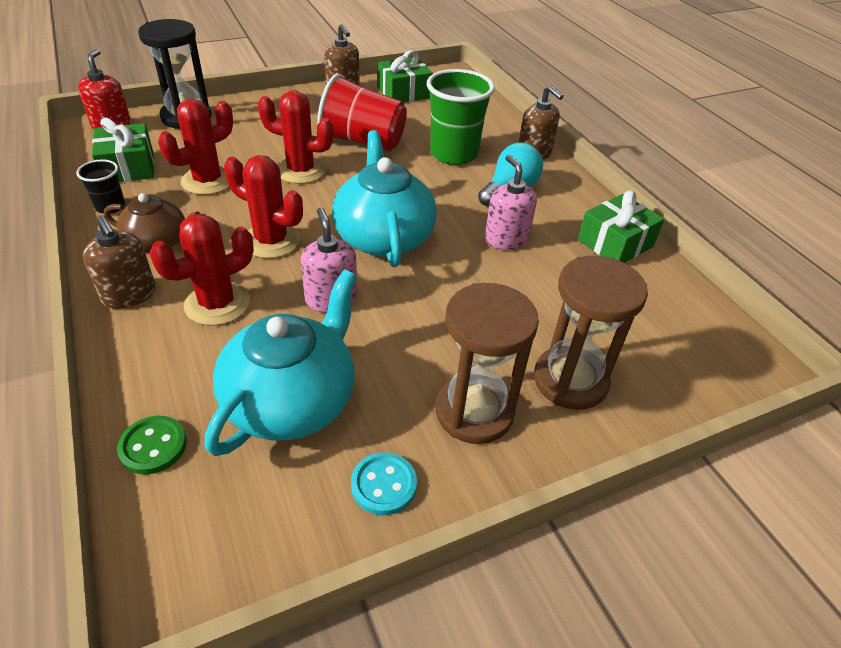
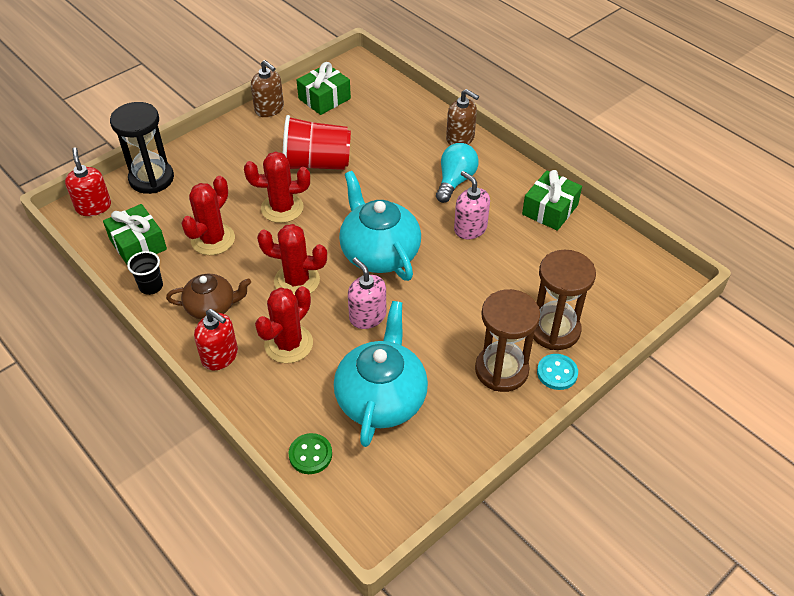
camera: 15 degrees left, 5 degrees up
(129, 295) = (220, 356): brown soap dispenser -> red soap dispenser
(383, 485) = (466, 433): turquoise button -> turquoise button (557, 373)
(453, 154) = (396, 156): green cup -> none

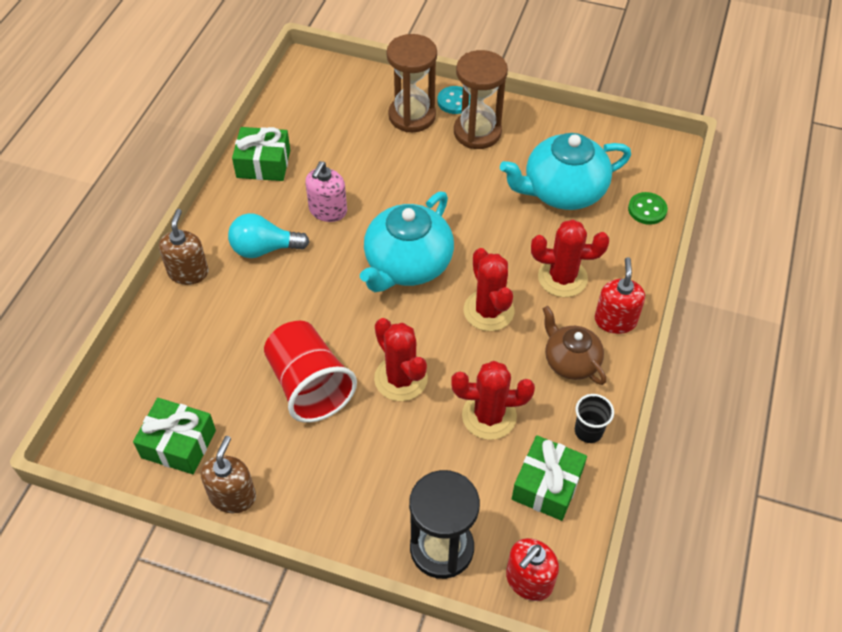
camera: 120 degrees left, 5 degrees up
(367, 316) = (489, 237): pink soap dispenser -> none

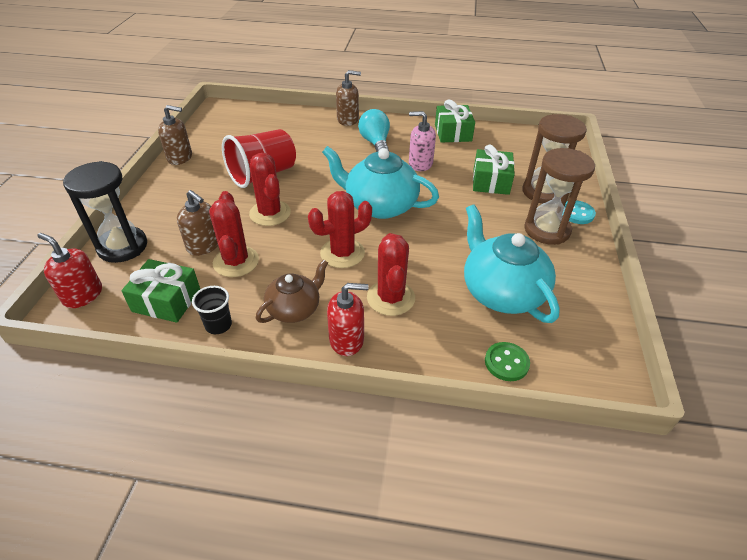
camera: 80 degrees right, 10 degrees down
(178, 444) = (219, 135): green gift -> green gift (491, 181)
(401, 379) = (270, 213): red cactus -> red cactus turned 75 degrees counterclockwise
(453, 451) = (204, 245): none -> brown soap dispenser

